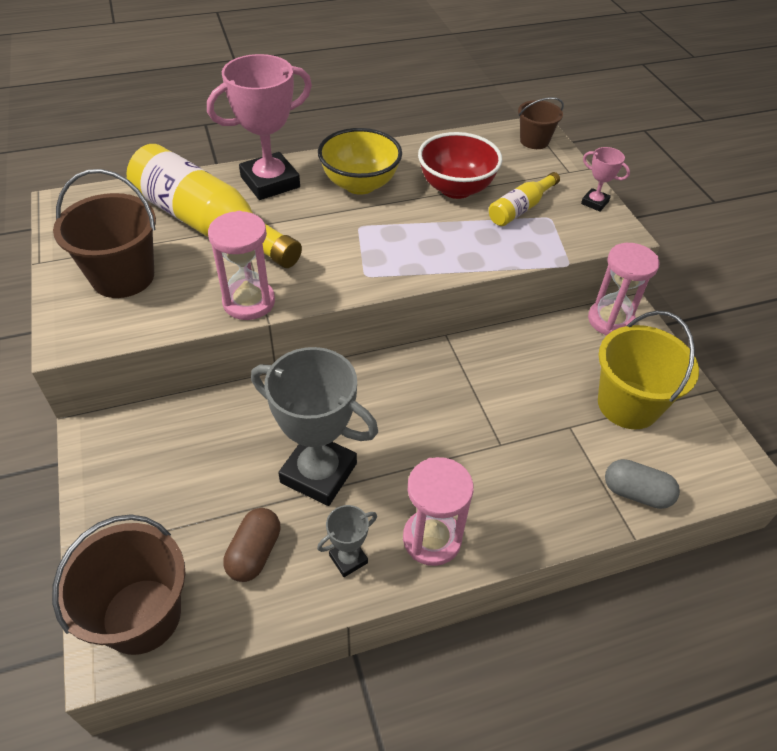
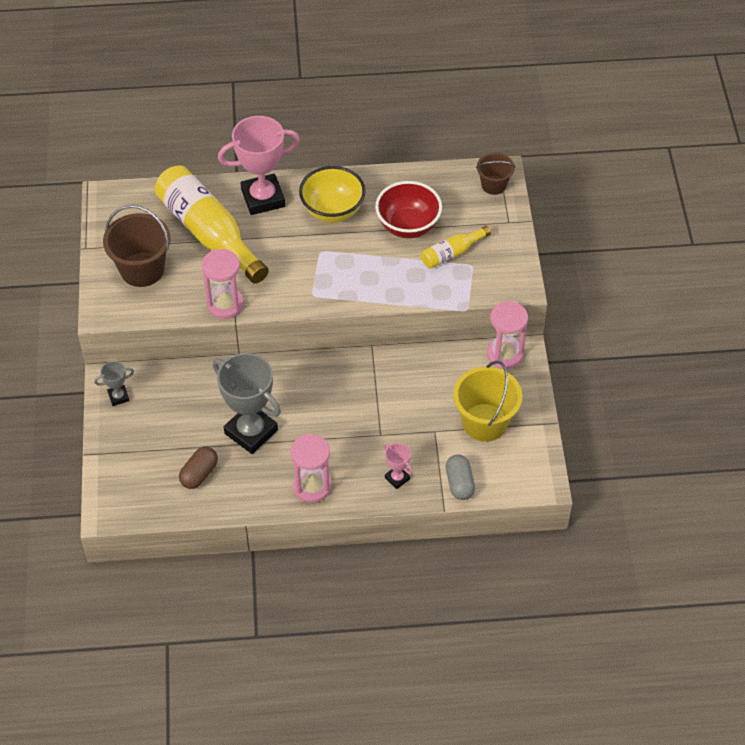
camera: 15 degrees right, 5 degrees up
(141, 615) = (127, 496): brown bucket -> none
(348, 559) = (256, 488): grey trophy -> grey trophy (118, 397)
(595, 202) = (514, 256): pink trophy -> pink trophy (397, 478)
(636, 493) = (459, 483): grey capsule -> grey capsule turned 45 degrees clockwise

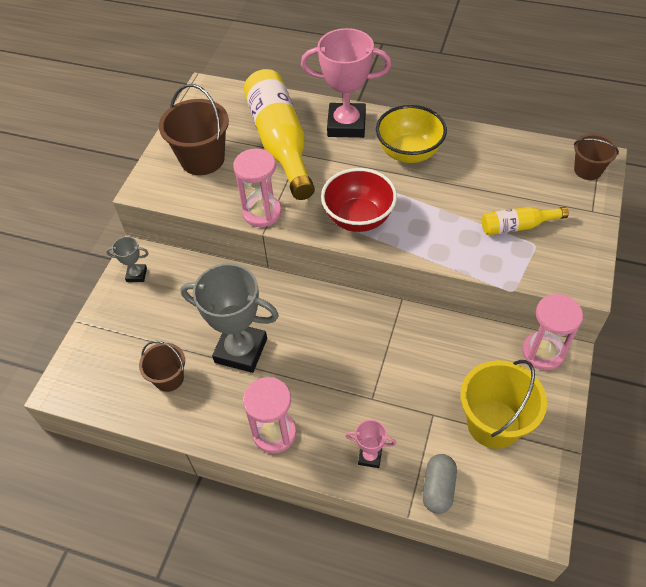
camera: 25 degrees right, 0 degrees up
(199, 474) = (169, 378): brown capsule -> brown bucket
(251, 432) = (241, 350): grey trophy -> grey trophy turned 45 degrees counterclockwise
(397, 478) = (370, 456): pink trophy -> pink trophy turned 60 degrees counterclockwise
(408, 226) = (480, 187): red bowl -> red bowl (358, 218)

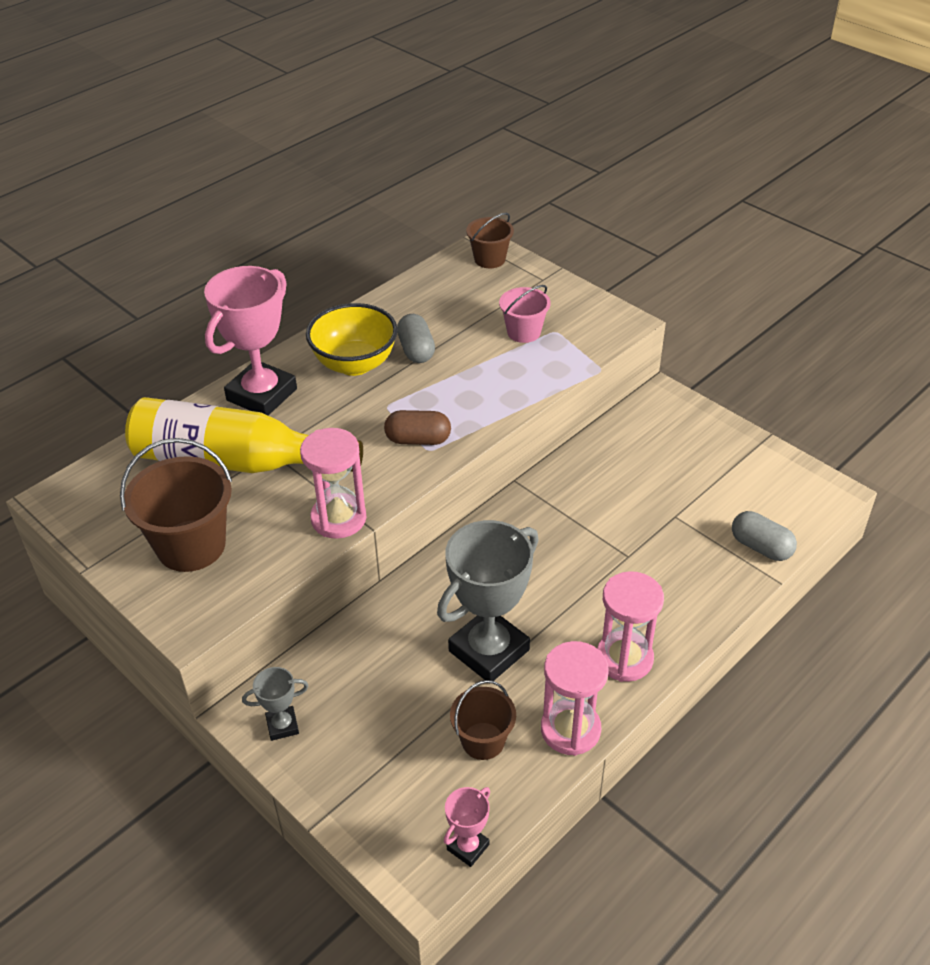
camera: 65 degrees left, 10 degrees down
(136, 275) = (282, 725): grey trophy -> grey trophy turned 45 degrees clockwise
(358, 218) = (418, 440): red bowl -> brown capsule
(370, 456) = (698, 585): pink trophy -> pink trophy (468, 847)
(448, 176) = (416, 350): none -> grey capsule
(493, 424) = (710, 476): yellow bucket -> none
(518, 226) = (524, 332): yellow bottle -> pink bucket
(542, 352) = (650, 408): pink hourglass -> pink hourglass (570, 729)

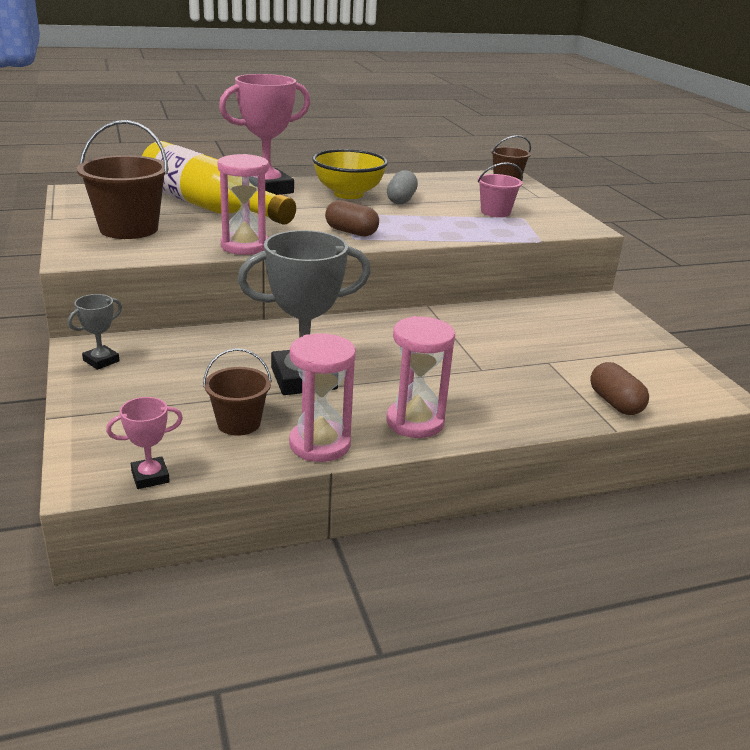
camera: 25 degrees right, 15 degrees down
(282, 725) = (101, 361): grey trophy -> grey trophy turned 60 degrees counterclockwise
(761, 547) = (615, 403): grey capsule -> brown capsule

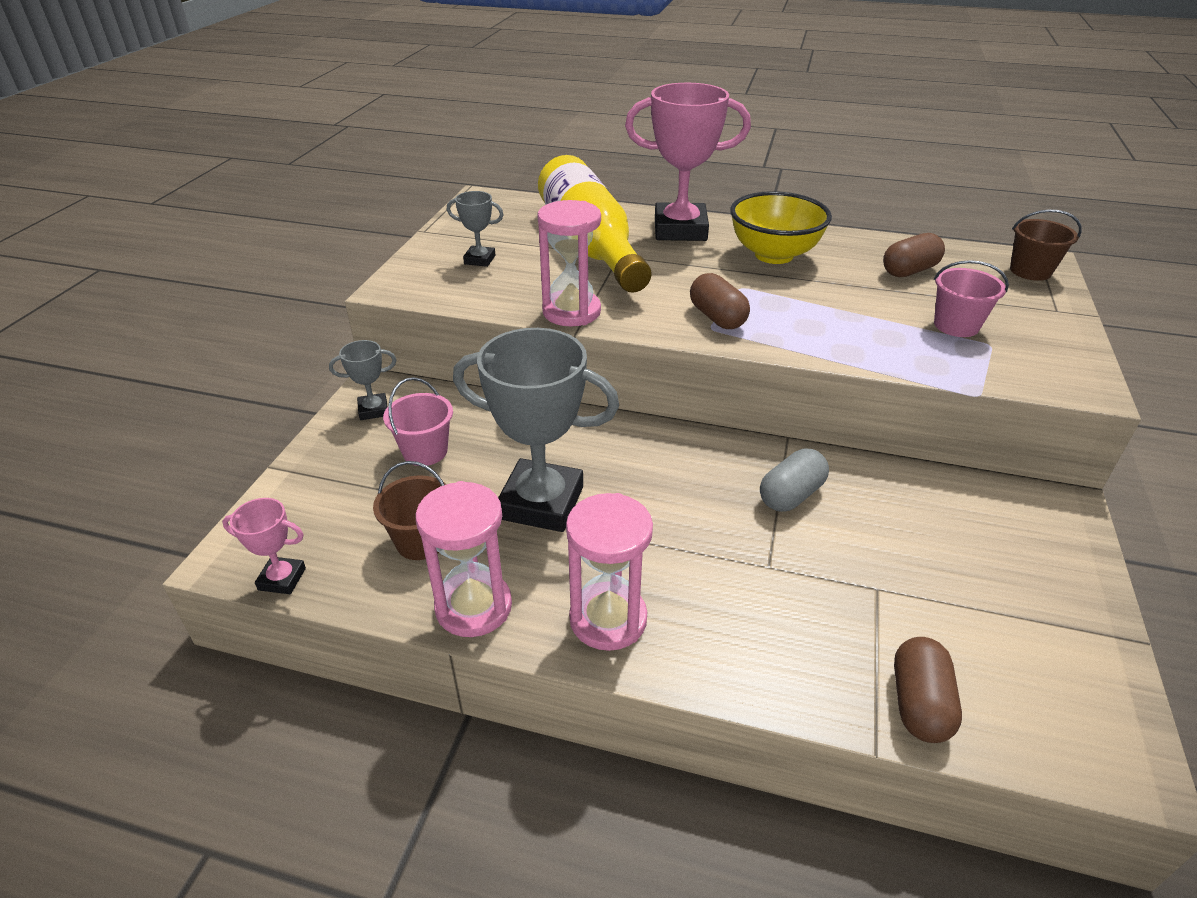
camera: 35 degrees right, 10 degrees up
(129, 229) = (479, 260): brown bucket -> grey trophy
(178, 374) = (425, 451): none -> pink bucket
(401, 199) = (836, 277): grey capsule -> grey capsule (791, 495)
(441, 190) = (909, 271): none -> brown capsule

